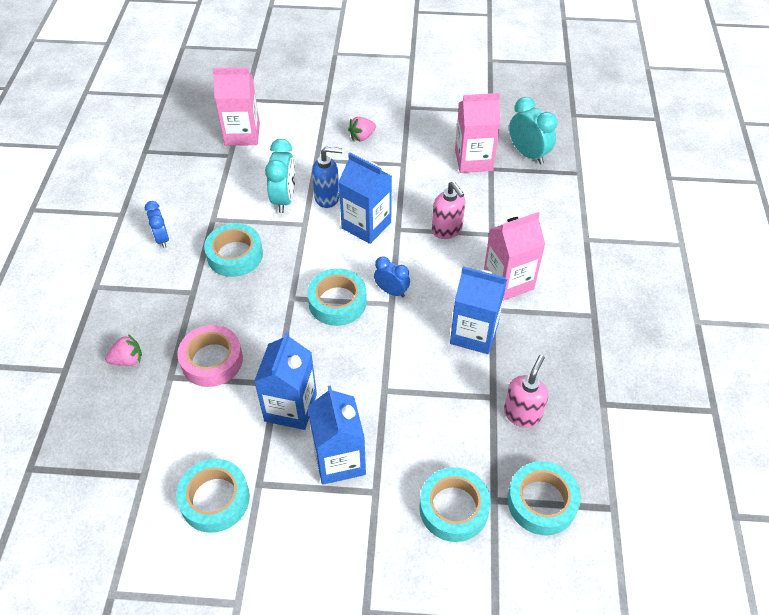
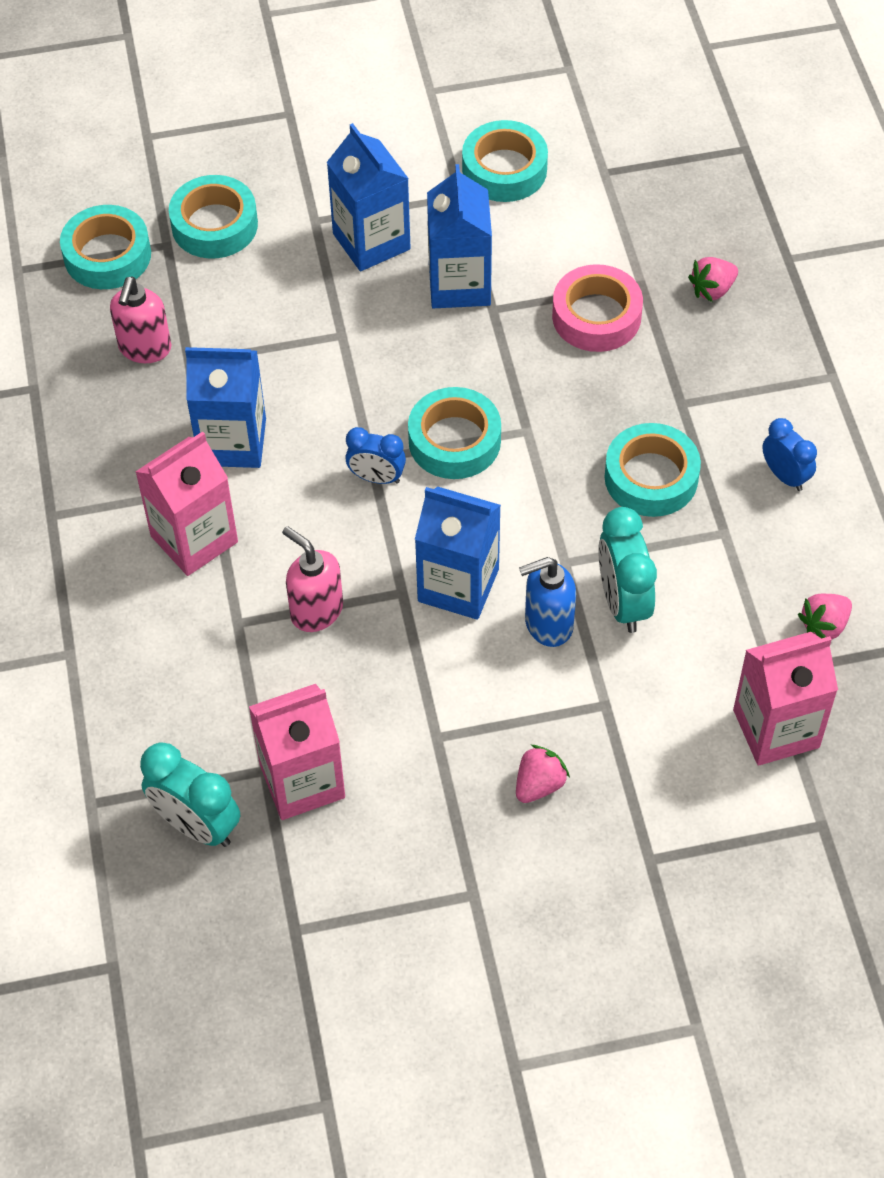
camera: 165 degrees right, 5 degrees up
(191, 168) = (824, 625): none -> pink strawberry

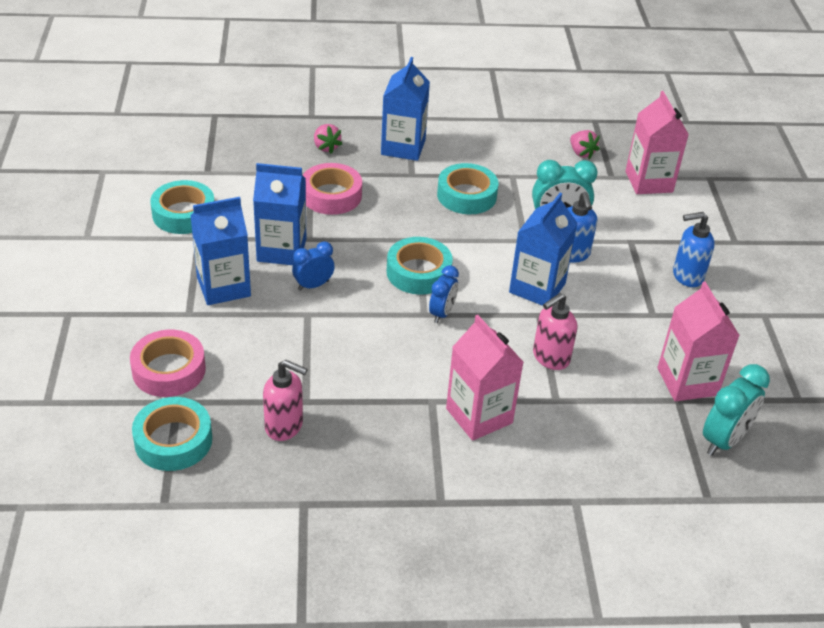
camera: 85 degrees left, 15 degrees down
(214, 225) = (169, 370): turquoise tape -> pink tape
(232, 442) = (392, 384): blue carton -> blue carton (403, 147)
(539, 784) = (687, 276): pink strawberry -> blue soap dispenser
(785, 476) = (475, 147): blue clock -> blue clock (313, 285)

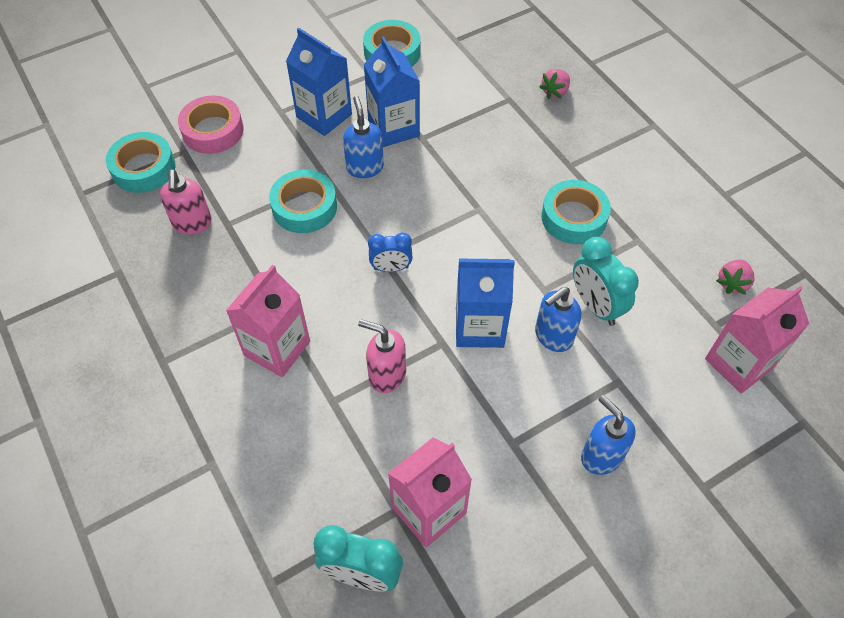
camera: 65 degrees right, 15 degrees up
(313, 285) = (365, 167): blue clock -> blue soap dispenser
(331, 195) = (490, 126): pink tape -> none
(403, 147) = (605, 142): blue carton -> none
(418, 272) = (434, 229): turquoise tape -> turquoise tape (304, 207)

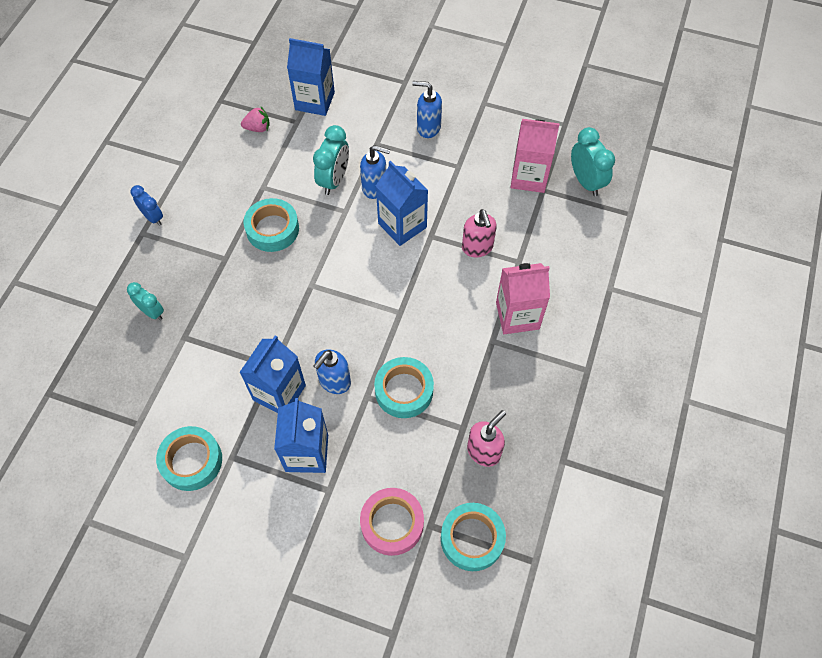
camera: 130 degrees left, 5 degrees up
(391, 268) = (404, 300): blue clock -> blue clock (153, 217)
(555, 92) = (152, 312): pink strawberry -> turquoise clock
(601, 456) = (428, 127): blue soap dispenser -> blue soap dispenser turned 90 degrees clockwise
(739, 363) = (315, 101): pink carton -> blue carton

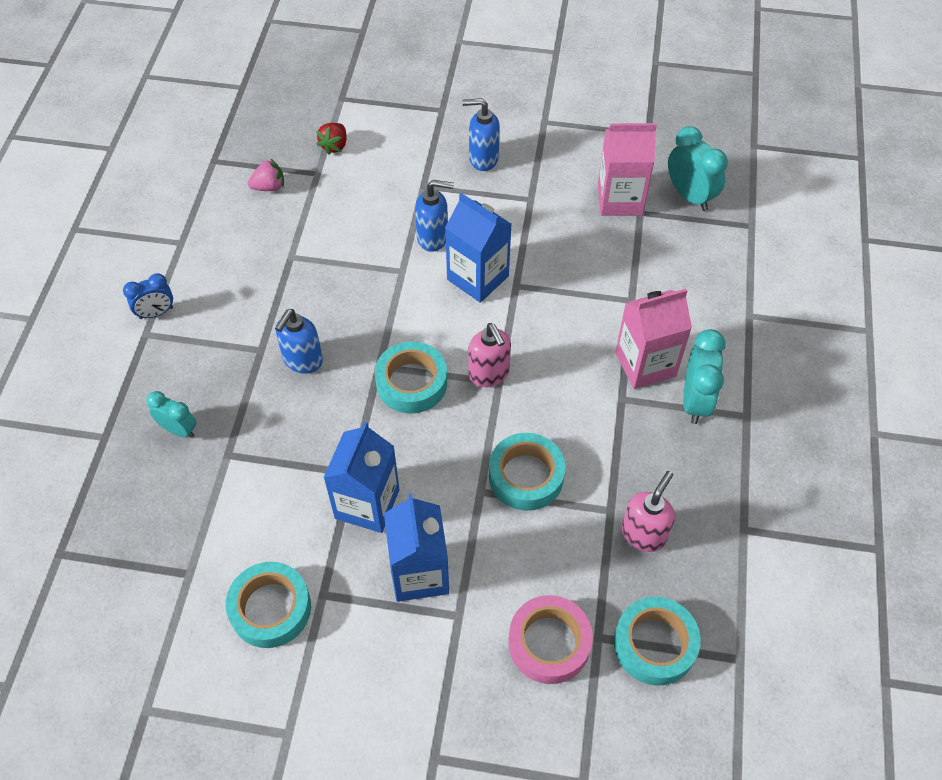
camera: 10 degrees left, 5 degrees down
(153, 217) = (156, 313): blue clock -> blue clock turned 120 degrees clockwise
(272, 229) = (314, 305): turquoise tape -> turquoise tape (411, 382)
(315, 101) = (334, 146): blue carton -> red strawberry
(334, 180) = (380, 236): turquoise clock -> turquoise clock (695, 401)
(334, 381) = (435, 479): blue soap dispenser -> blue soap dispenser (302, 360)
(477, 248) = (577, 291): pink soap dispenser -> pink soap dispenser (489, 374)

